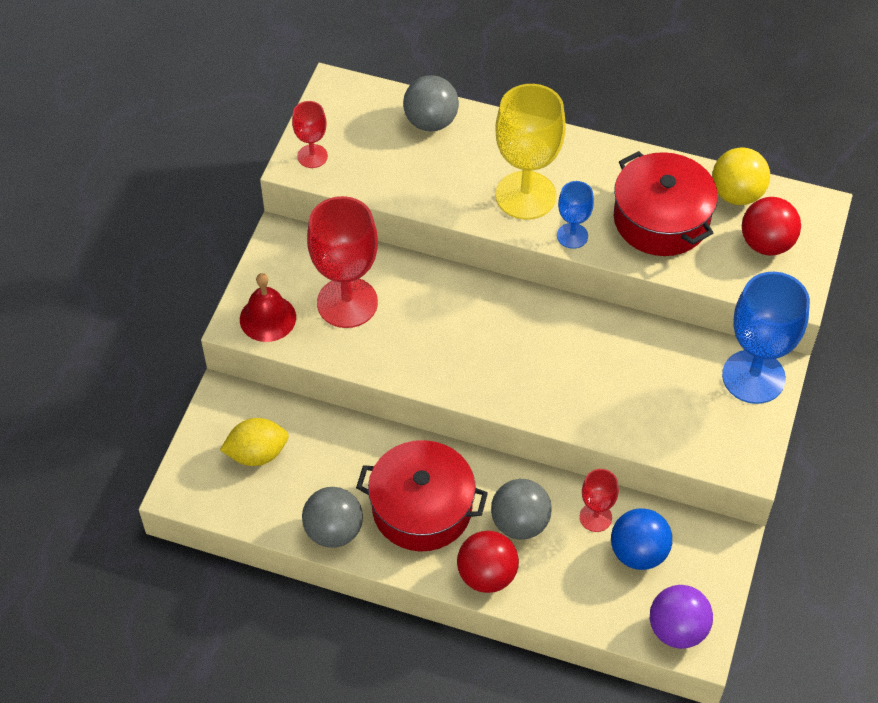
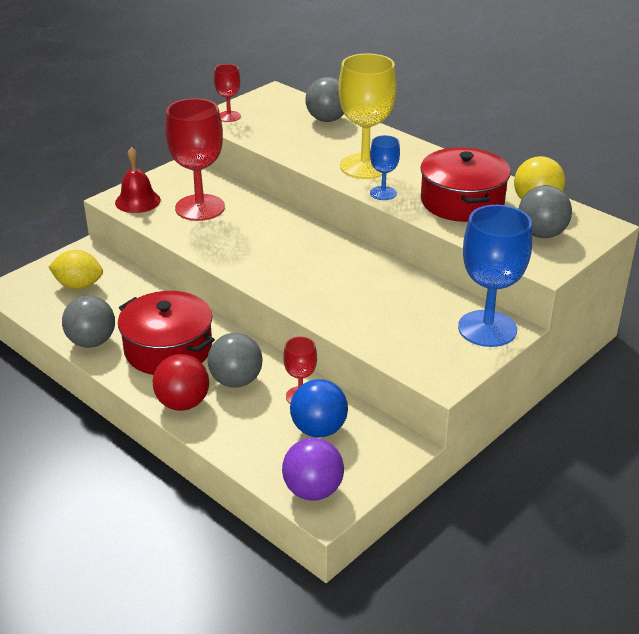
camera: 25 degrees right, 20 degrees down
(766, 243) = (541, 234): red ball -> grey ball

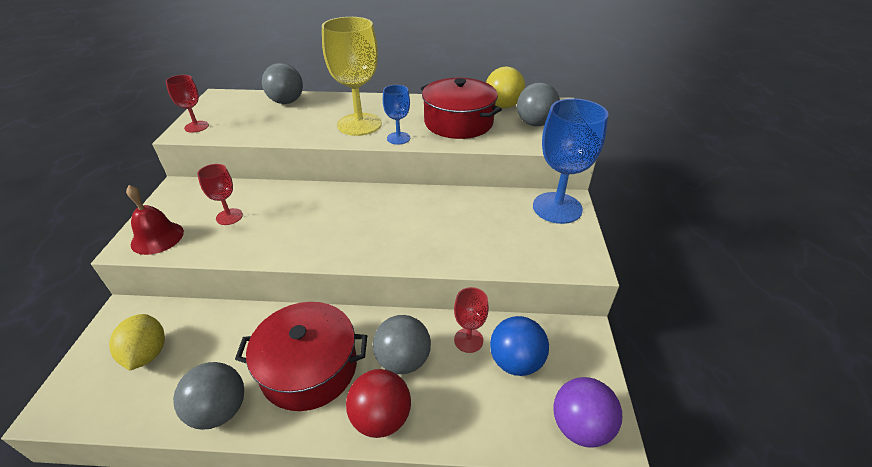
camera: 40 degrees left, 5 degrees up
(78, 285) = (147, 354): yellow lemon -> yellow lemon turned 75 degrees counterclockwise
(200, 208) = (229, 217): red goblet -> red goblet, size x0.51

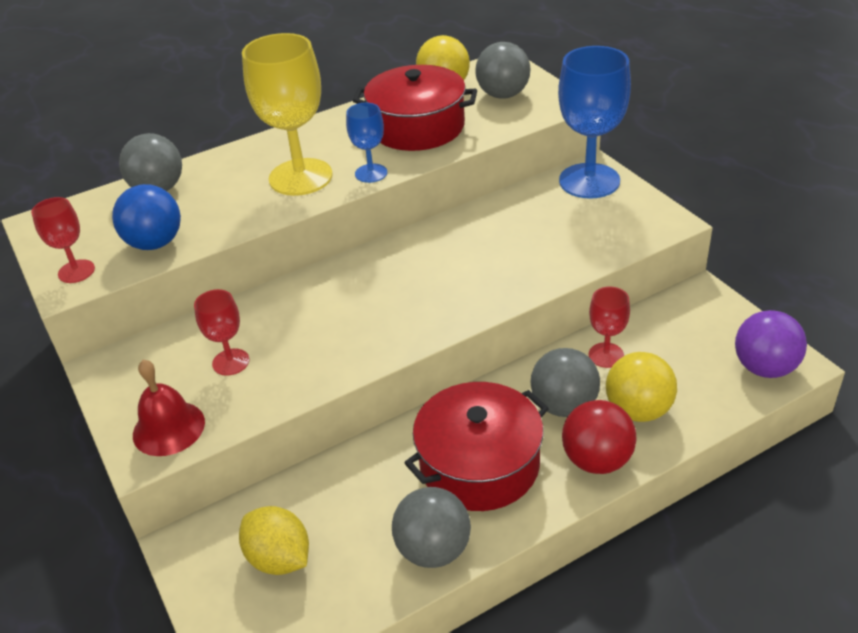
camera: 30 degrees left, 0 degrees up
(448, 397) = (638, 410): none -> yellow ball
(515, 362) = (666, 349): blue ball -> blue ball (155, 243)

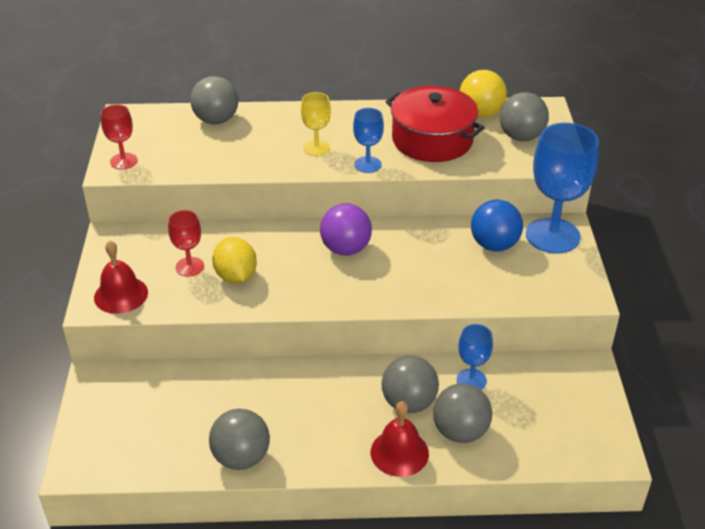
camera: 25 degrees right, 0 degrees up
(155, 243) = (185, 160): blue ball -> blue ball (494, 245)
(279, 558) = (143, 415): yellow lemon -> yellow lemon (236, 276)
(300, 177) = (316, 148): yellow goblet -> yellow goblet, size x0.51
(479, 464) = (316, 416): red pot -> none
(597, 460) = (399, 452): red ball -> red bell
(606, 355) = (471, 380): red goblet -> blue goblet
(638, 410) = (460, 432): yellow ball -> grey ball
(764, 368) = (587, 446): purple ball -> purple ball (346, 249)

